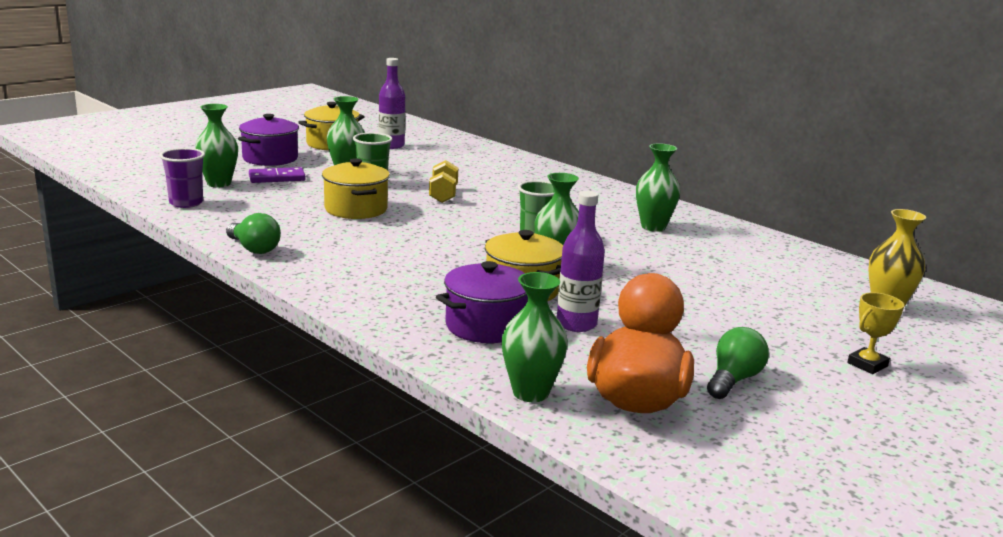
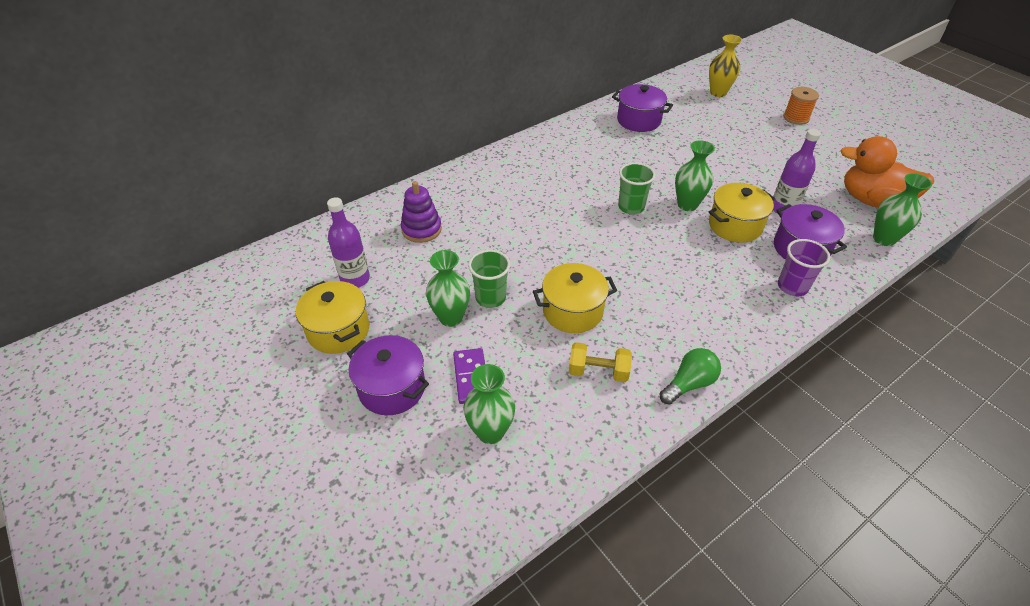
camera: 80 degrees left, 25 degrees up
(186, 203) = (562, 456): purple cup -> purple cup (792, 287)
(443, 195) = (528, 250): yellow dumbbell -> yellow dumbbell (598, 371)
(463, 161) = (421, 229): none -> purple stacking toy
(653, 227) = (599, 148): green vase -> none
(733, 380) = (833, 163): green light bulb -> none
(741, 250) = (638, 120): none -> purple pot
(867, 364) = (796, 118): yellow trophy -> orange spool

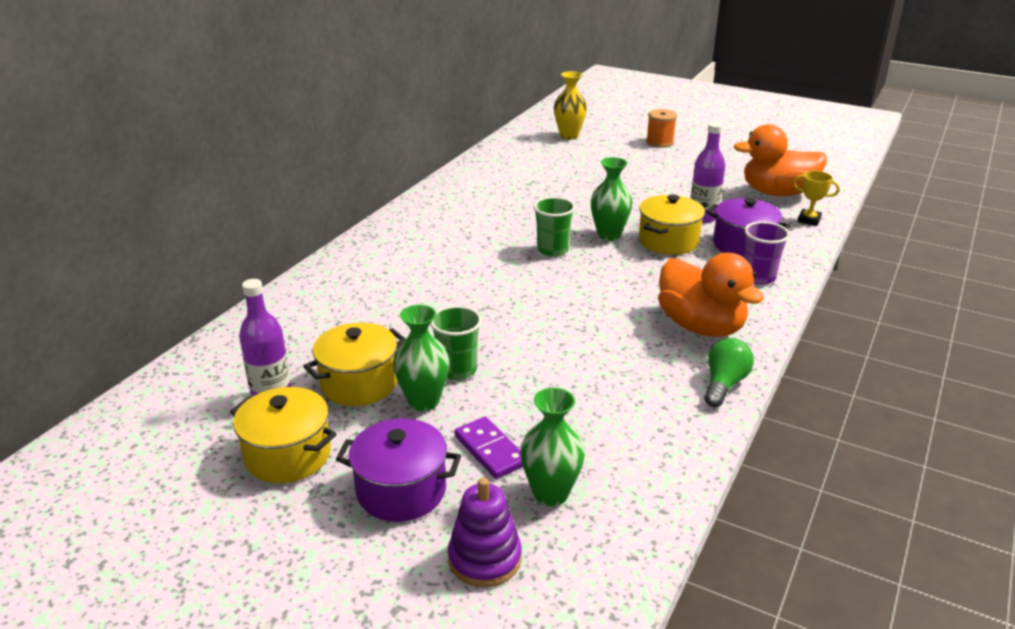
camera: 25 degrees left, 15 degrees down
(421, 229) = (324, 327): purple stacking toy -> purple stacking toy (484, 559)
(572, 311) = (559, 356): yellow pot -> yellow pot (359, 383)
(598, 371) = (626, 402): yellow dumbbell -> none
(638, 120) = (504, 174): purple pot -> none
(706, 320) = (701, 326): none -> orange duck
(884, 239) = (809, 220): green vase -> yellow trophy

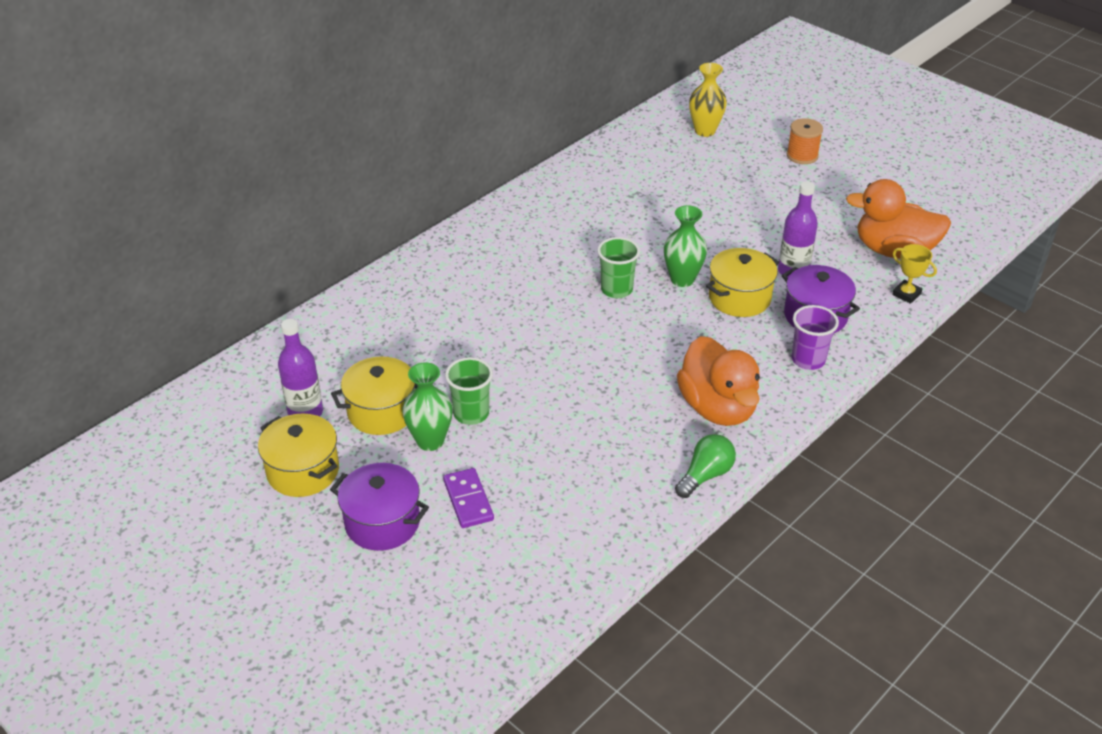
camera: 15 degrees right, 10 degrees up
(484, 559) = (426, 596): purple stacking toy -> none
(551, 493) = (501, 551): green vase -> none

